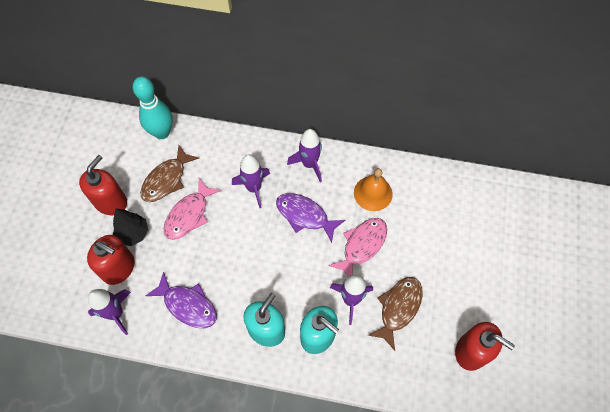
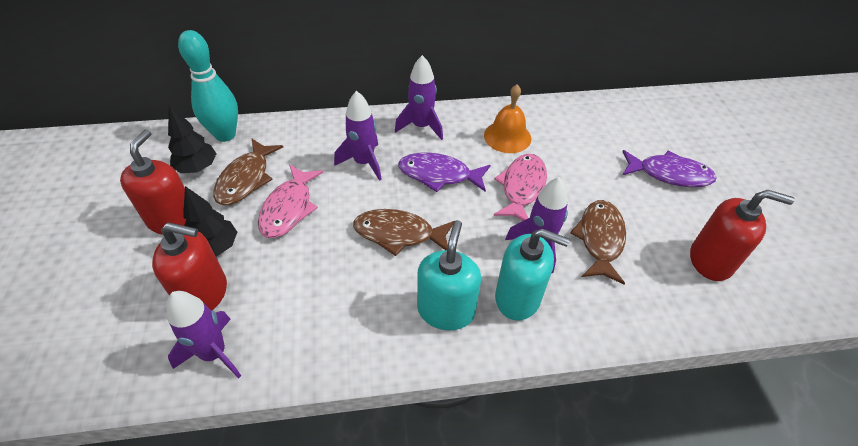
camera: 20 degrees left, 15 degrees down
(136, 159) = (197, 168): none -> black tree
(187, 305) = (322, 312): purple fish -> purple fish (669, 174)
(257, 259) = (399, 234): none -> brown fish

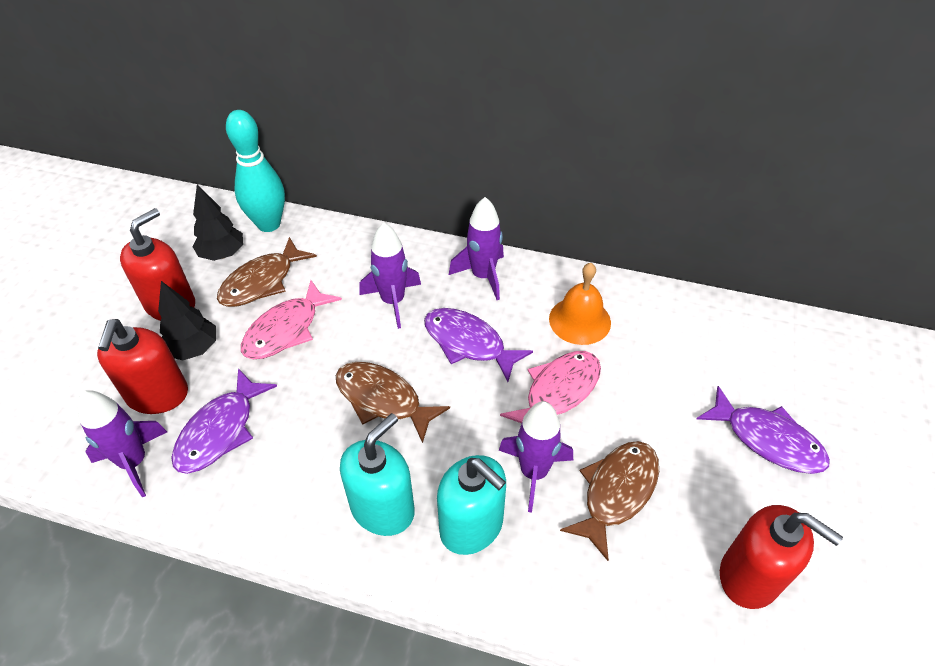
camera: 25 degrees right, 0 degrees up
(204, 293) = (157, 395): red soap dispenser -> red soap dispenser turned 60 degrees clockwise
(278, 301) = (220, 431): none -> purple fish

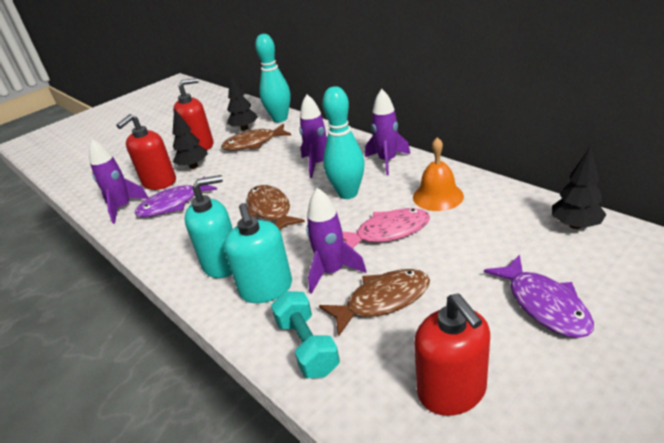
camera: 35 degrees right, 15 degrees down
(286, 330) = (247, 167): pink fish -> none
(468, 343) = (348, 193): purple fish -> turquoise bowling pin
(577, 585) = (307, 346): none -> turquoise dumbbell
(739, 326) = (575, 225): none -> black tree

